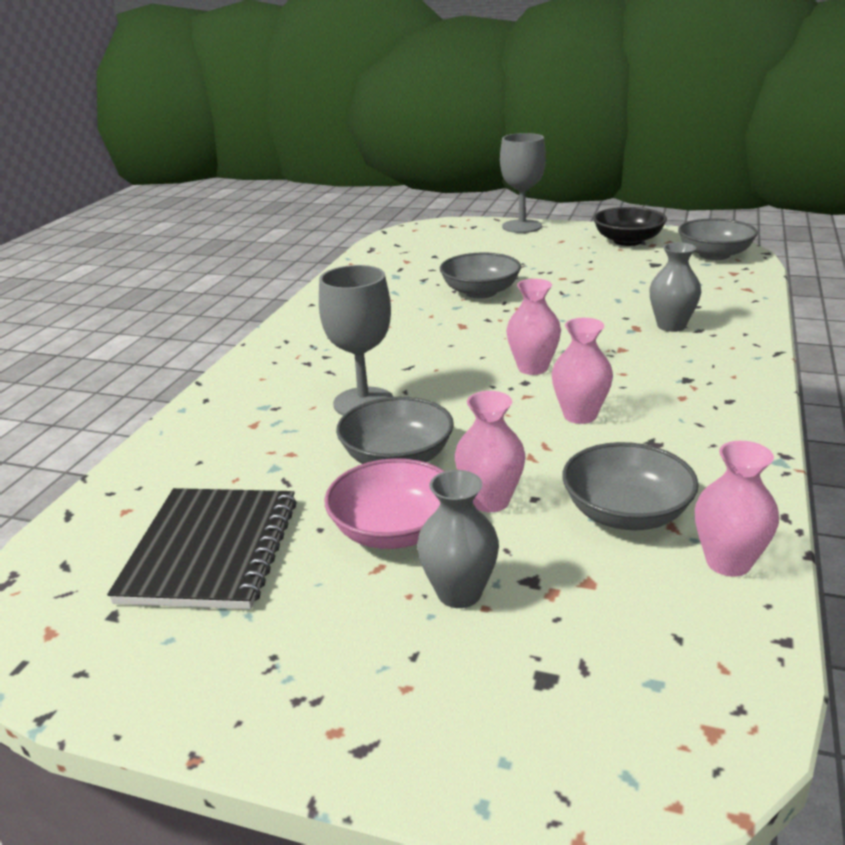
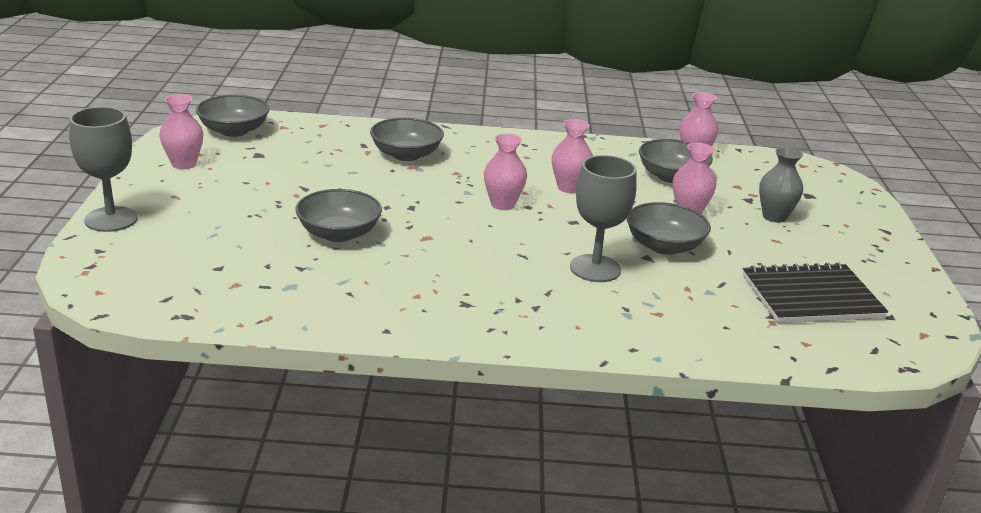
camera: 110 degrees left, 0 degrees up
(394, 530) = (740, 239): pink bowl -> none
(628, 241) = (184, 164): black bowl -> pink vase
(671, 326) = (406, 155): grey vase -> grey bowl

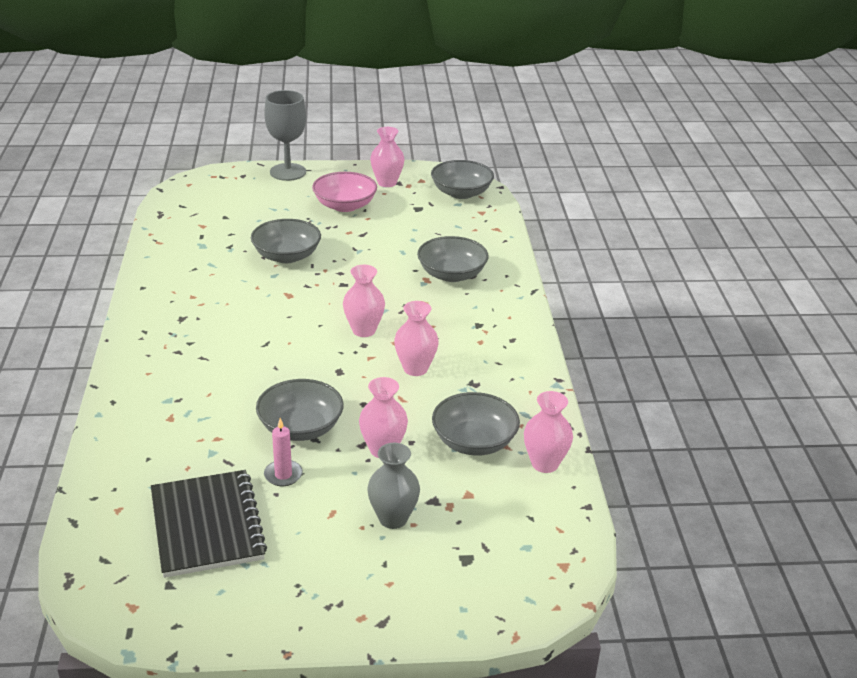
camera: 85 degrees right, 5 degrees up
(229, 192) = (345, 205): none -> pink bowl
(595, 268) = (248, 383): grey goblet -> none
(733, 258) = (283, 475): none -> pink candle

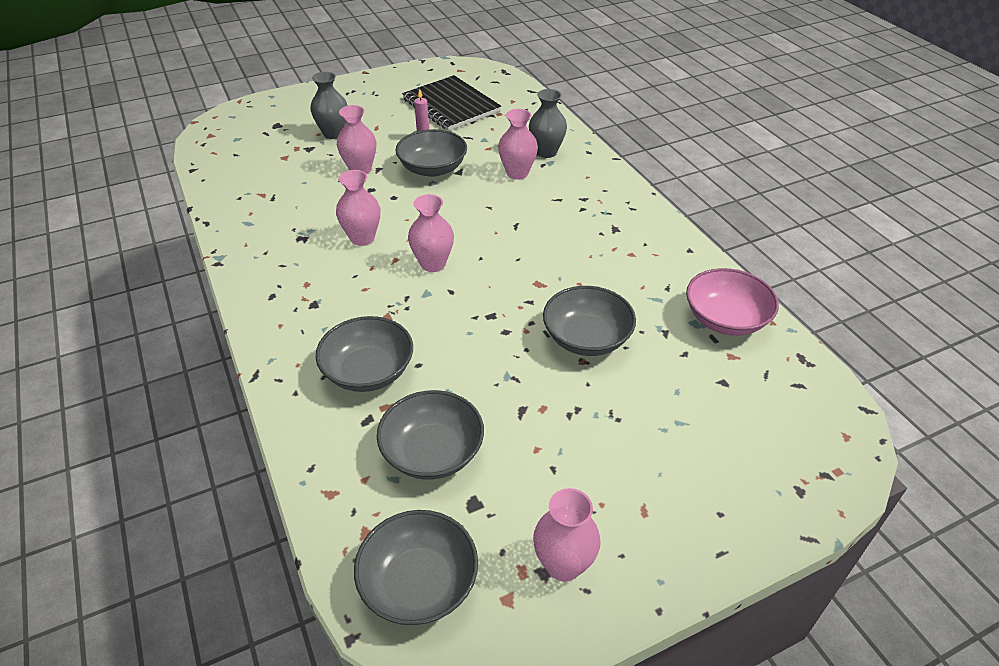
camera: 160 degrees right, 10 degrees up
(158, 414) = (546, 152): none -> grey vase
(288, 172) = (745, 530): grey goblet -> none
(345, 205) = (588, 468): pink bowl -> pink bowl (725, 319)
(474, 442) = (289, 191): grey bowl -> grey bowl (432, 452)
(544, 464) = (227, 189): pink vase -> pink vase (517, 173)

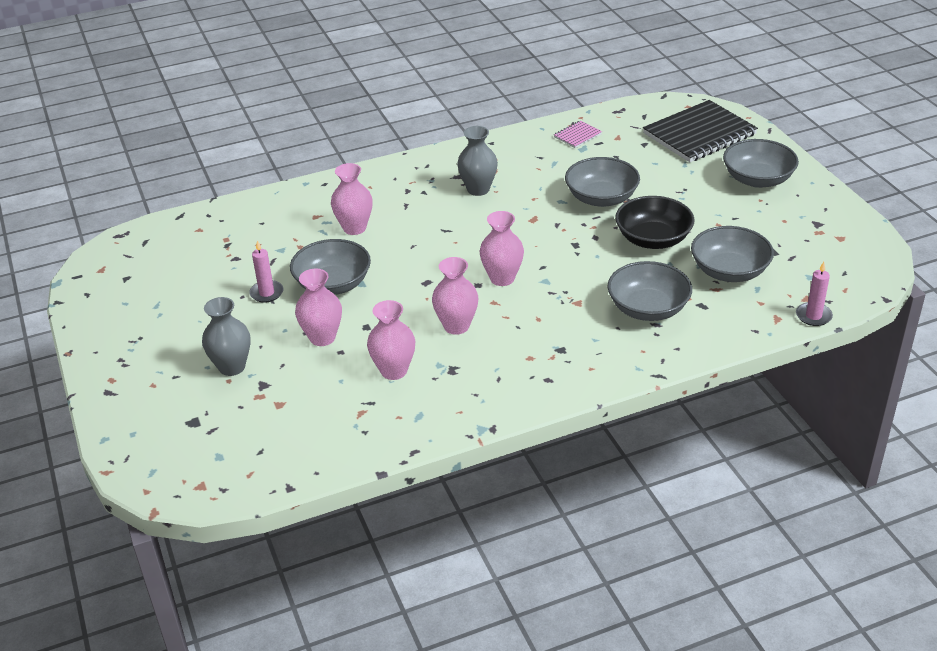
camera: 85 degrees left, 5 degrees down
(328, 536) = (813, 316): none -> pink candle
(419, 583) = (839, 273): grey bowl -> grey bowl (757, 179)
(451, 105) = (193, 274): black notebook -> black notebook (699, 134)
(502, 381) = (653, 239): none -> black bowl
(546, 152) = (318, 209): grey vase -> grey vase (478, 189)
(563, 565) = (810, 216): pink vase -> pink vase (394, 371)
(725, 319) = (577, 136): pink bowl -> pink notebook

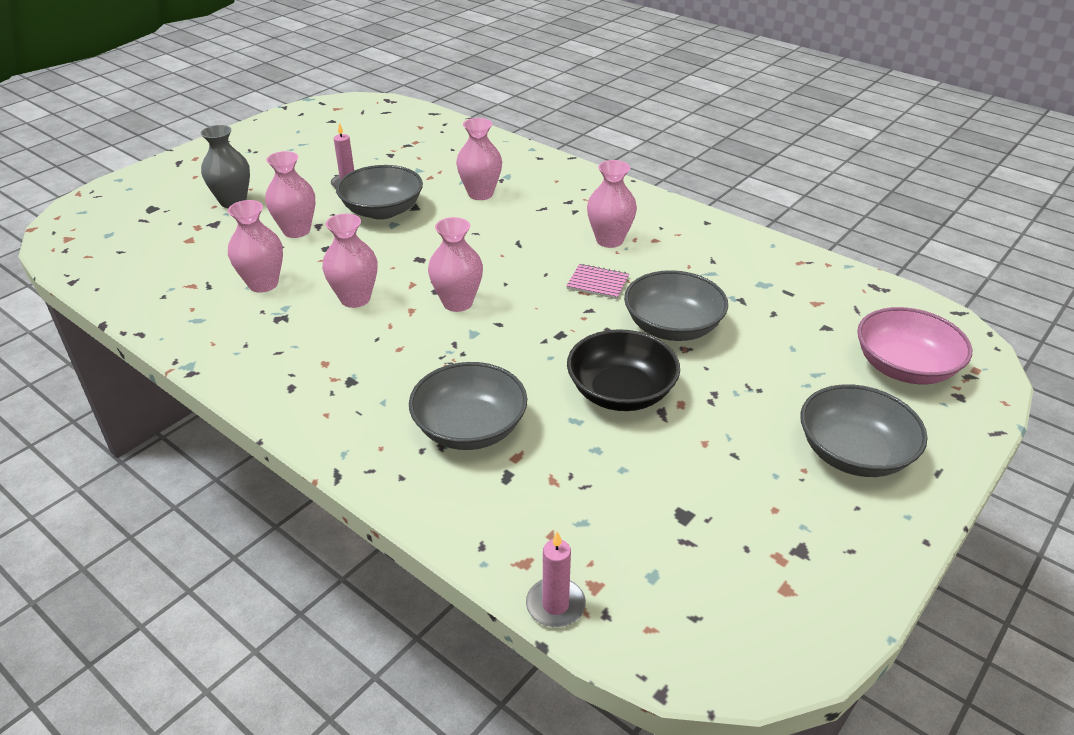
camera: 60 degrees right, 0 degrees up
(478, 189) = (609, 240): grey vase -> pink vase
(577, 136) = (785, 273): pink notebook -> pink notebook (597, 283)
(699, 134) = (904, 367): black notebook -> pink bowl
(729, 271) = (603, 482): grey bowl -> none

